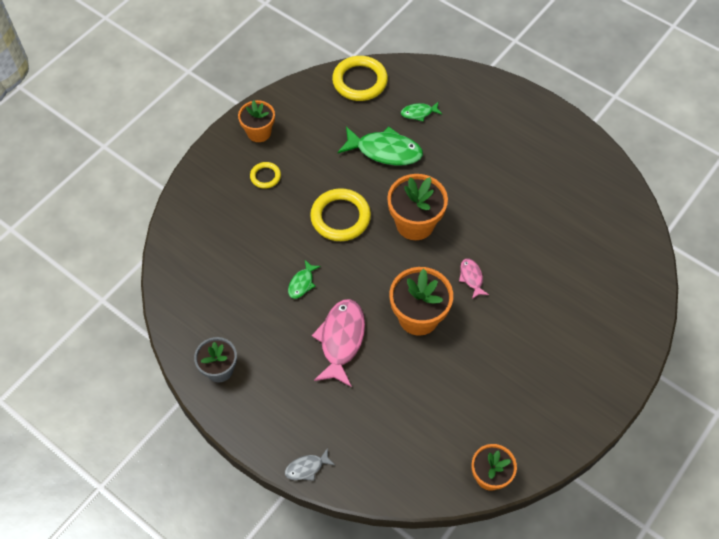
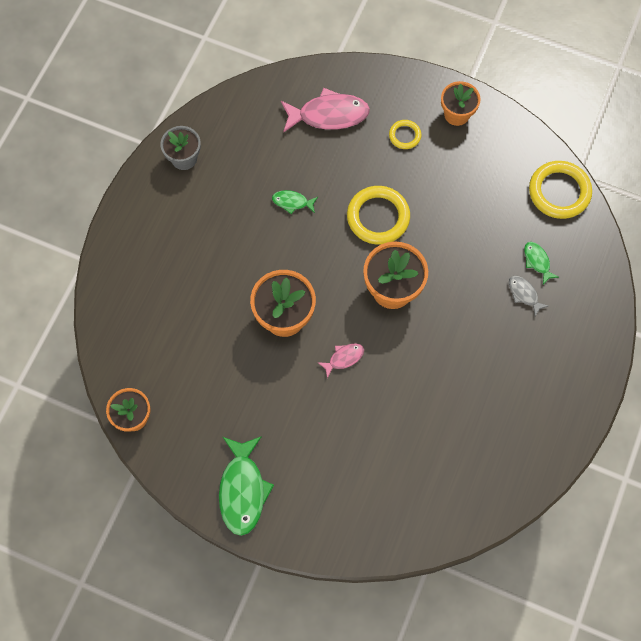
camera: 75 degrees right, 10 degrees up
(307, 468) = (107, 257): grey fish -> grey fish (524, 294)
(341, 340) = (240, 253): pink fish -> pink fish (328, 115)
(385, 151) = (474, 239): green fish -> green fish (243, 490)

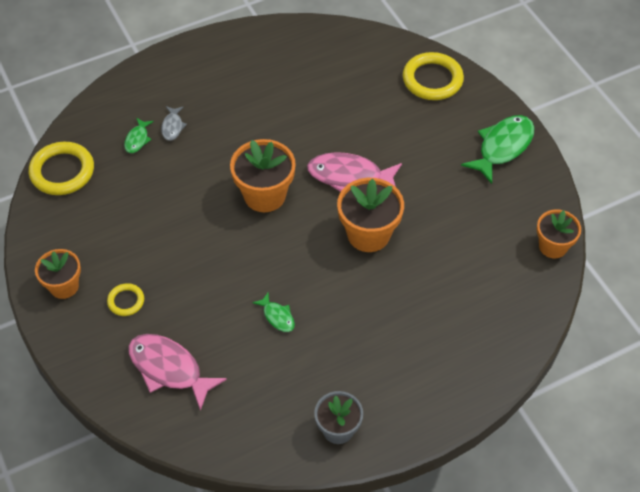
camera: 140 degrees left, 15 degrees down
(344, 358) = (349, 176): pink fish -> pink fish, size x2.00
(378, 217) = (219, 253): yellow ring -> yellow ring (432, 79)

